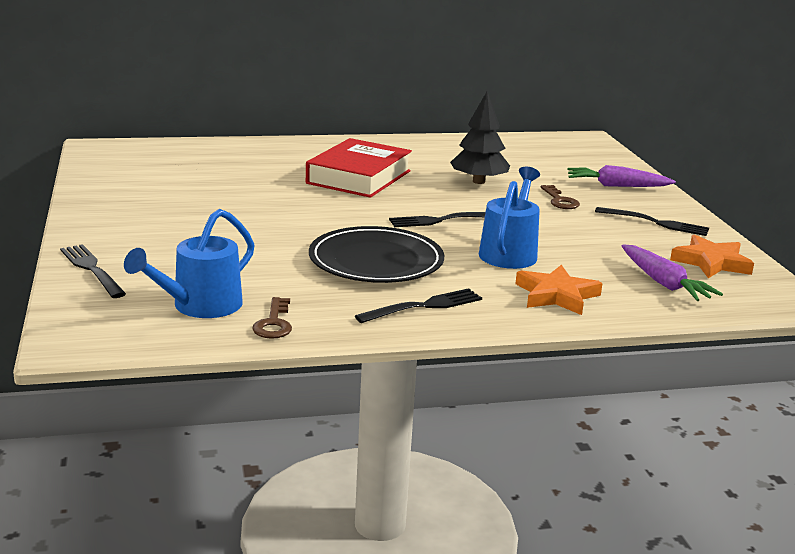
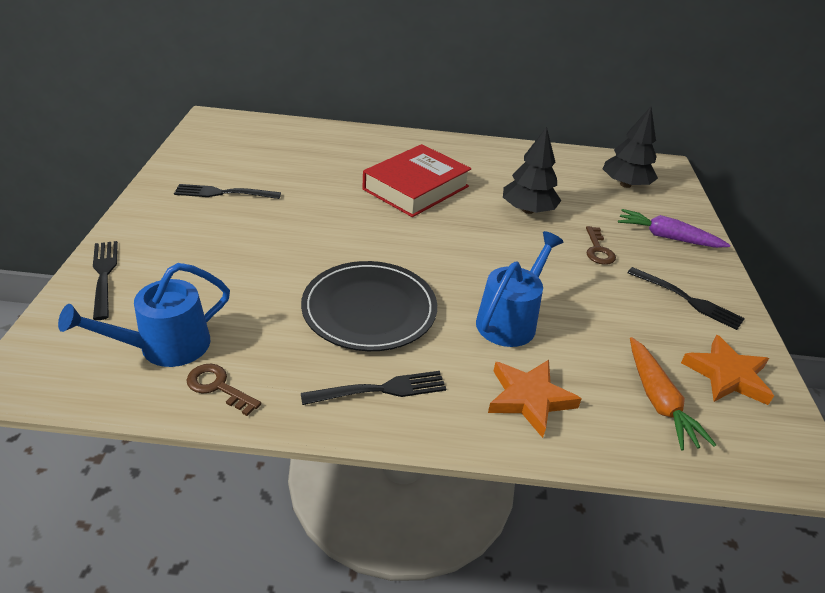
camera: 15 degrees right, 15 degrees up
(274, 323) = (218, 387): brown key -> brown key turned 105 degrees clockwise
(441, 220) = (464, 260): black fork -> black fork (223, 193)
(559, 155) = (625, 184): none -> black tree
(663, 283) = (658, 401): purple carrot -> orange carrot

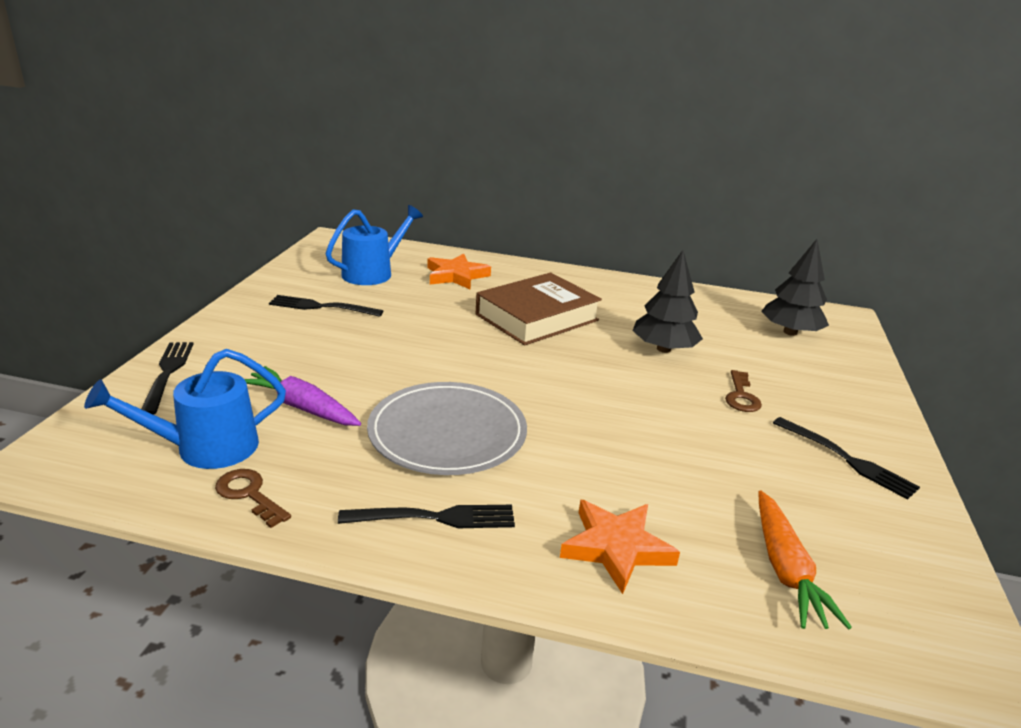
camera: 10 degrees right, 10 degrees down
(369, 309) = (447, 433): black plate -> grey plate
(416, 188) = (537, 317): red book -> brown book
(510, 320) = (614, 460): blue watering can -> blue watering can (373, 273)
(667, 237) = (832, 390): purple carrot -> purple carrot (302, 407)
(727, 375) = (885, 550): orange star -> orange star (456, 276)

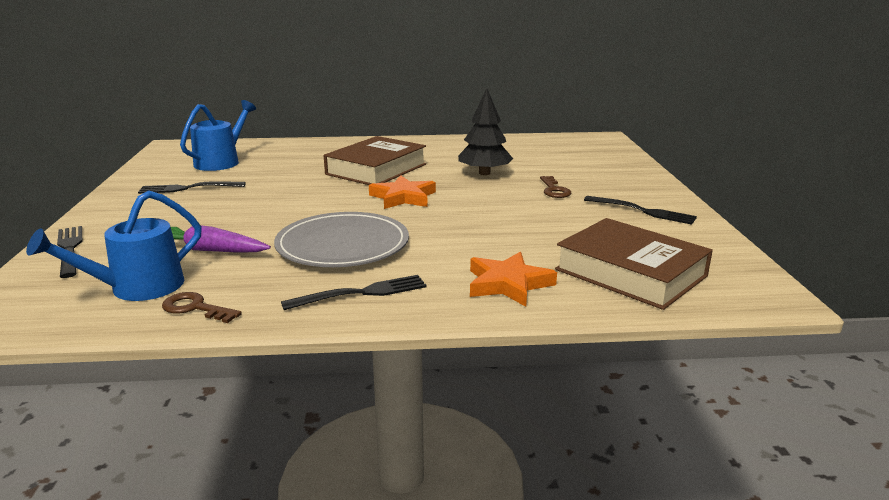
camera: 15 degrees left, 5 degrees down
(456, 276) = (295, 154): orange star -> orange star (403, 197)
(785, 569) = (630, 273): orange carrot -> brown book
(790, 332) = (570, 151): black tree -> none

